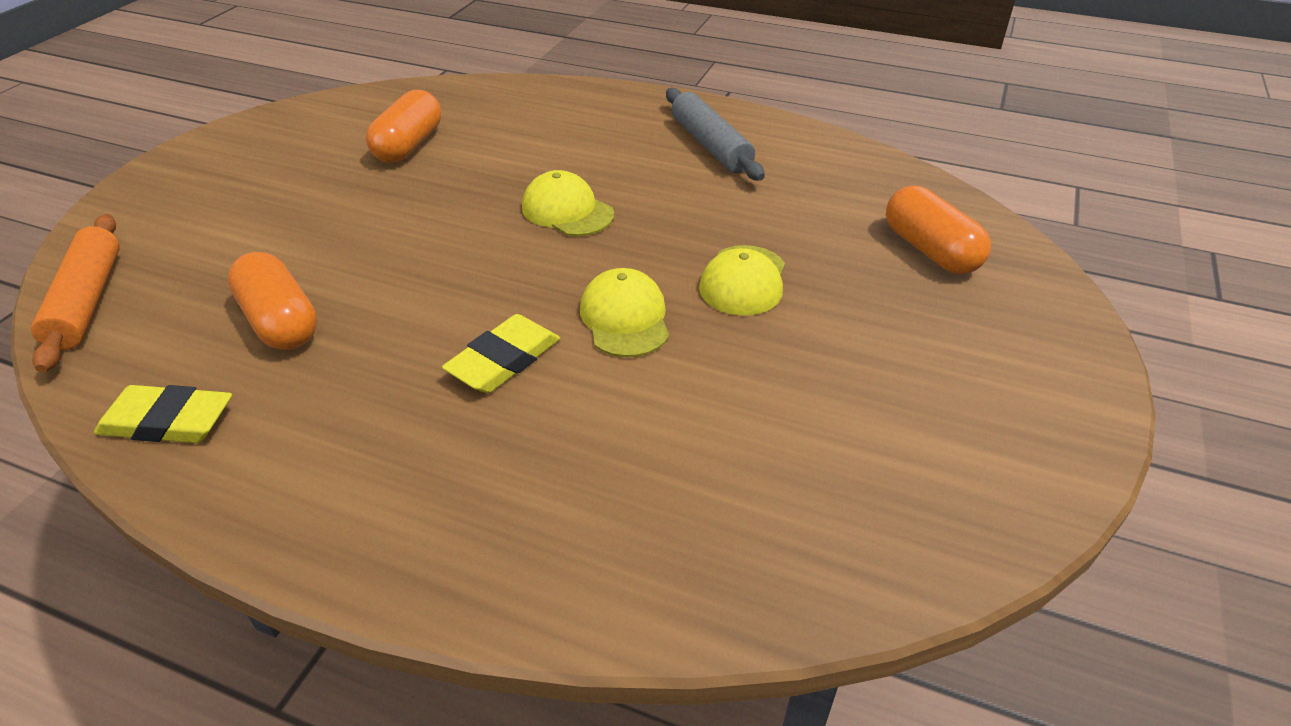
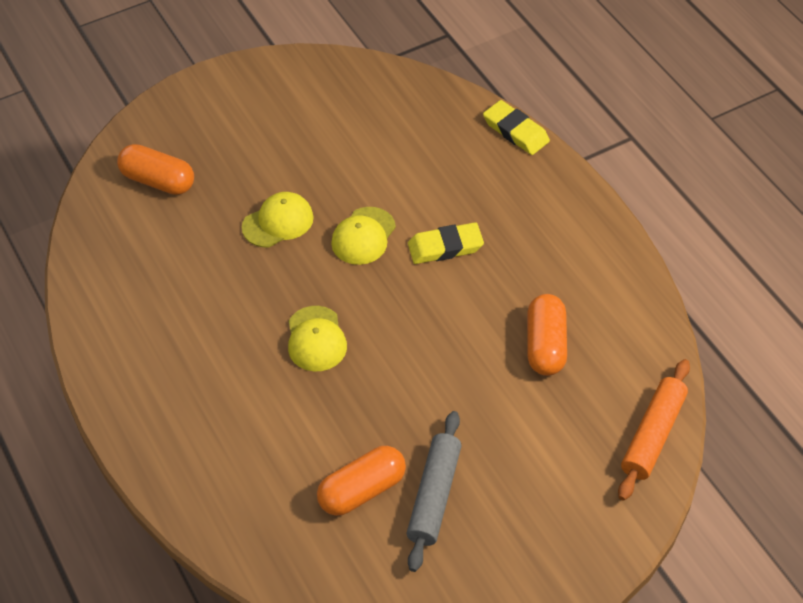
camera: 140 degrees left, 10 degrees up
(168, 421) = (629, 306): yellow eraser -> yellow eraser (515, 131)
(710, 145) = (157, 346): grey rolling pin -> grey rolling pin (434, 496)
(930, 250) = (158, 181): orange capsule -> orange capsule turned 75 degrees counterclockwise

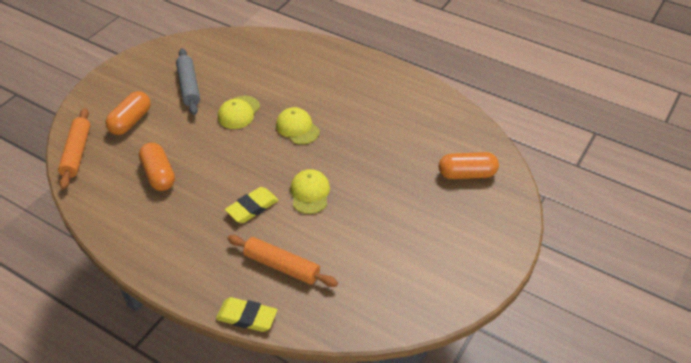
camera: 150 degrees right, 5 degrees down
(278, 222) = (370, 180): yellow cap -> yellow cap (239, 112)
(362, 490) = (227, 76): orange capsule -> orange capsule (130, 121)
(450, 165) = (282, 266): none -> orange rolling pin

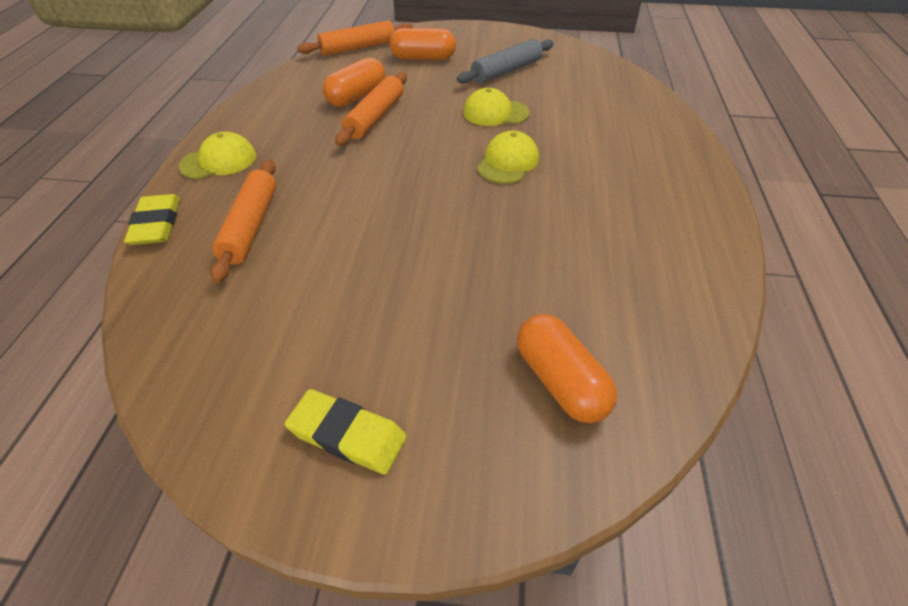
camera: 65 degrees right, 0 degrees up
(196, 173) = (375, 117): none -> orange rolling pin
(252, 207) = (342, 171): yellow eraser -> yellow eraser (347, 435)
(310, 193) = (395, 209): yellow cap -> yellow cap (219, 161)

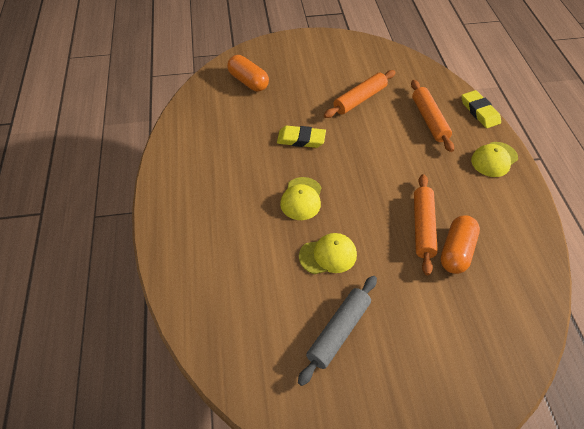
camera: 165 degrees right, 5 degrees up
(347, 435) = (322, 53): yellow eraser -> yellow eraser (301, 139)
(358, 48) = (519, 344): orange rolling pin -> orange rolling pin (360, 99)
(423, 58) = (436, 337): orange capsule -> none

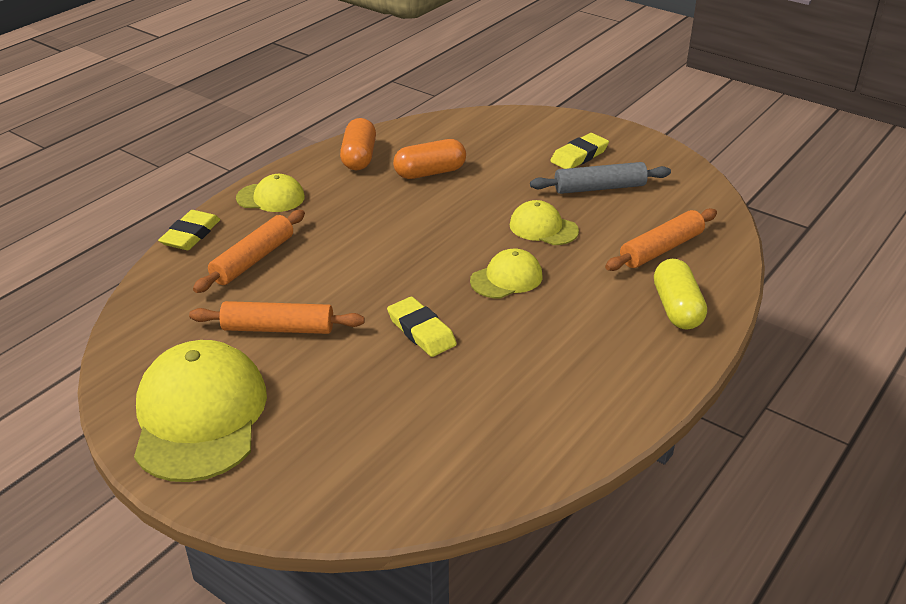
camera: 135 degrees left, 15 degrees down
(190, 246) = (676, 308): none -> yellow capsule
(248, 81) = (373, 457): orange capsule -> orange capsule (359, 157)
(328, 55) = (200, 416): none -> yellow cap
(395, 364) = (579, 156): none -> yellow eraser
(423, 227) = (428, 198): orange rolling pin -> orange rolling pin (661, 249)

